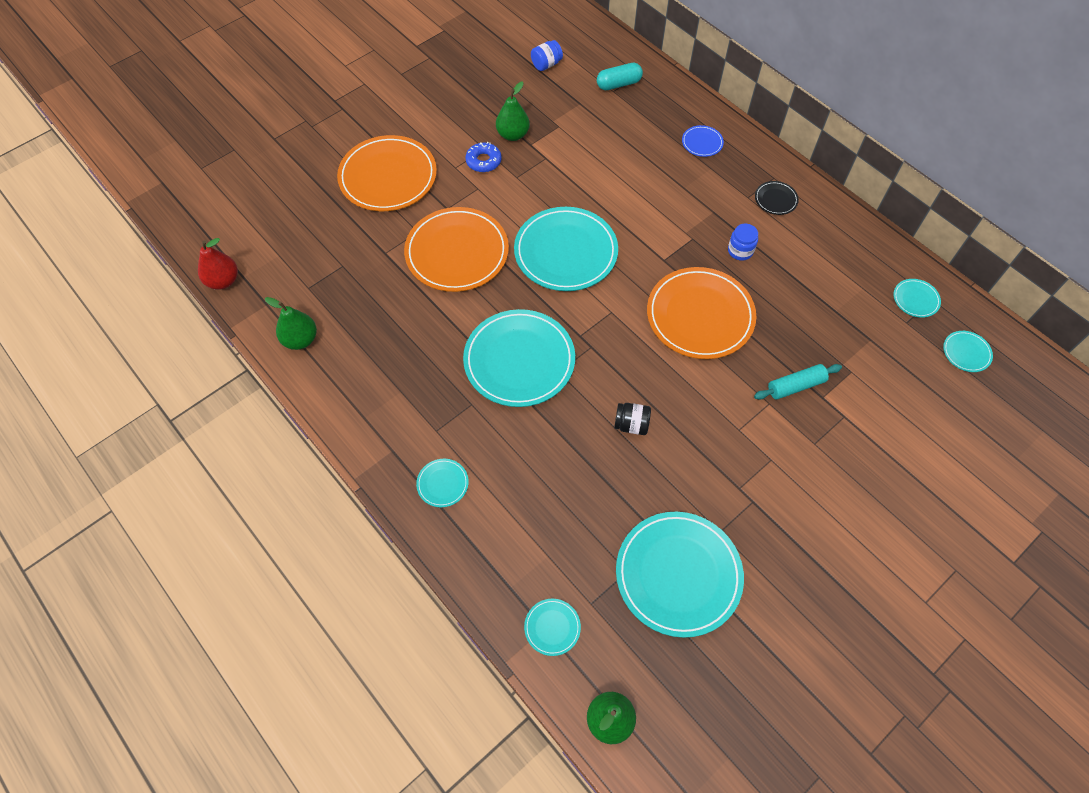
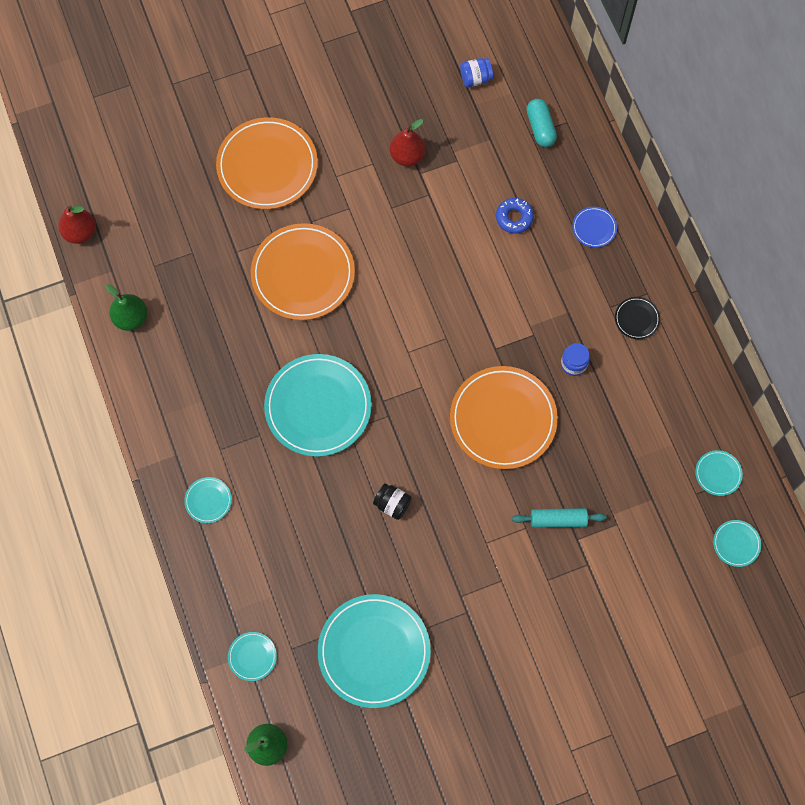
camera: 20 degrees right, 10 degrees up
(483, 161) = (366, 178): blue donut -> blue donut (514, 218)
(513, 135) = (407, 156): green pear -> red pear
(565, 252) = (405, 308): turquoise plate -> none
(618, 84) = (540, 128): turquoise capsule -> turquoise capsule turned 75 degrees clockwise

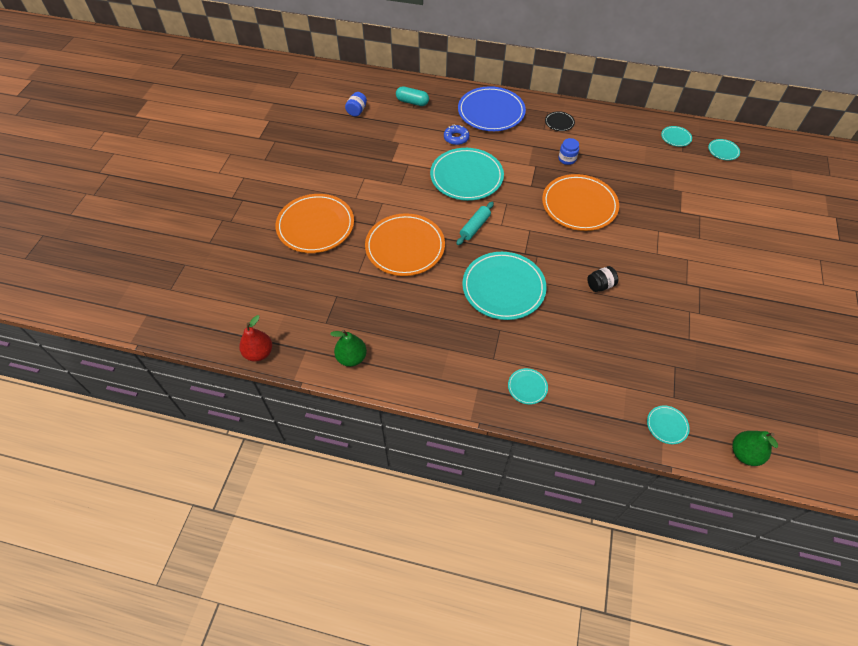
camera: 55 degrees left, 15 degrees down
(374, 651) = (701, 350): turquoise plate -> turquoise plate (466, 177)
(407, 156) = (374, 161): red pear -> none
(558, 520) = (662, 214): turquoise rolling pin -> turquoise rolling pin (475, 227)
(594, 228) = (491, 112): blue plate -> blue plate, size x2.31

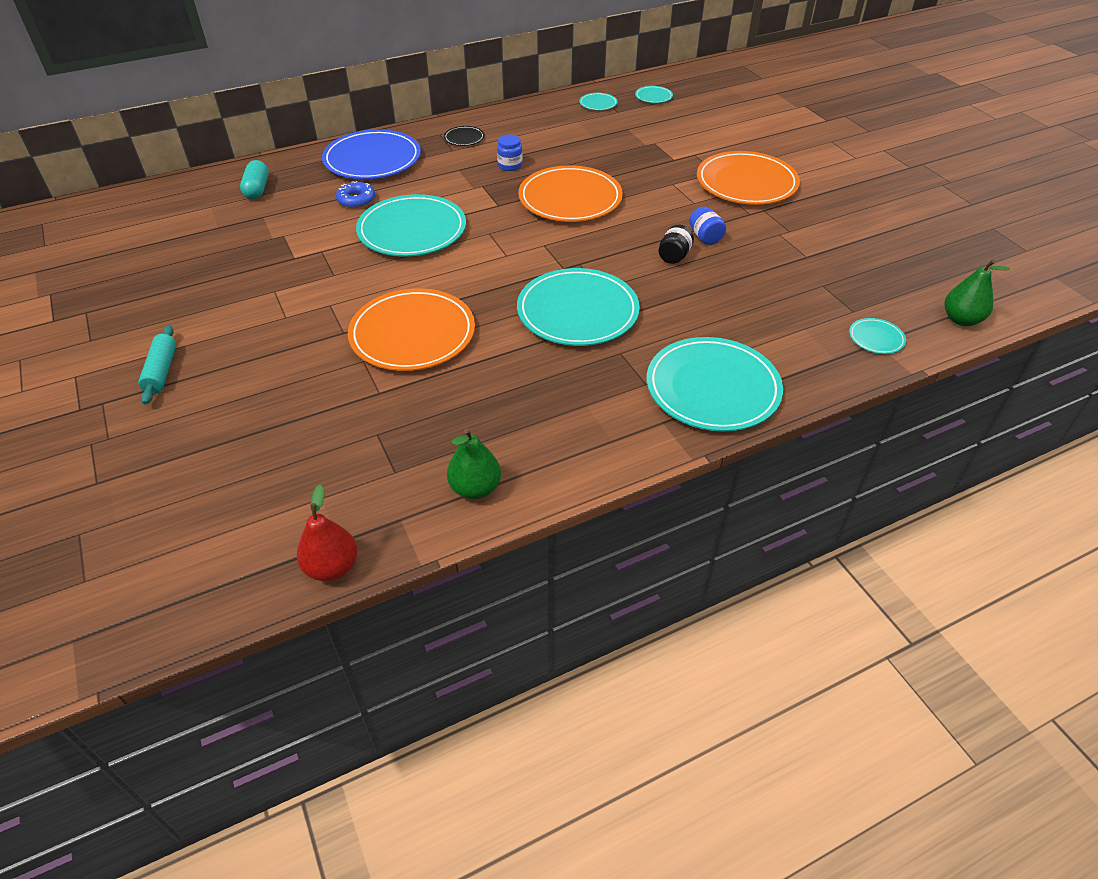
camera: 40 degrees left, 10 degrees down
(315, 226) = (258, 374): orange plate -> orange plate (746, 183)
(357, 111) = (185, 228): blue jar -> blue jar (705, 237)
(412, 102) = (257, 189): turquoise capsule -> turquoise capsule turned 75 degrees counterclockwise
(475, 227) = (478, 272): turquoise rolling pin -> turquoise rolling pin (161, 371)
(527, 387) = (712, 388): turquoise plate -> turquoise plate, size x2.31

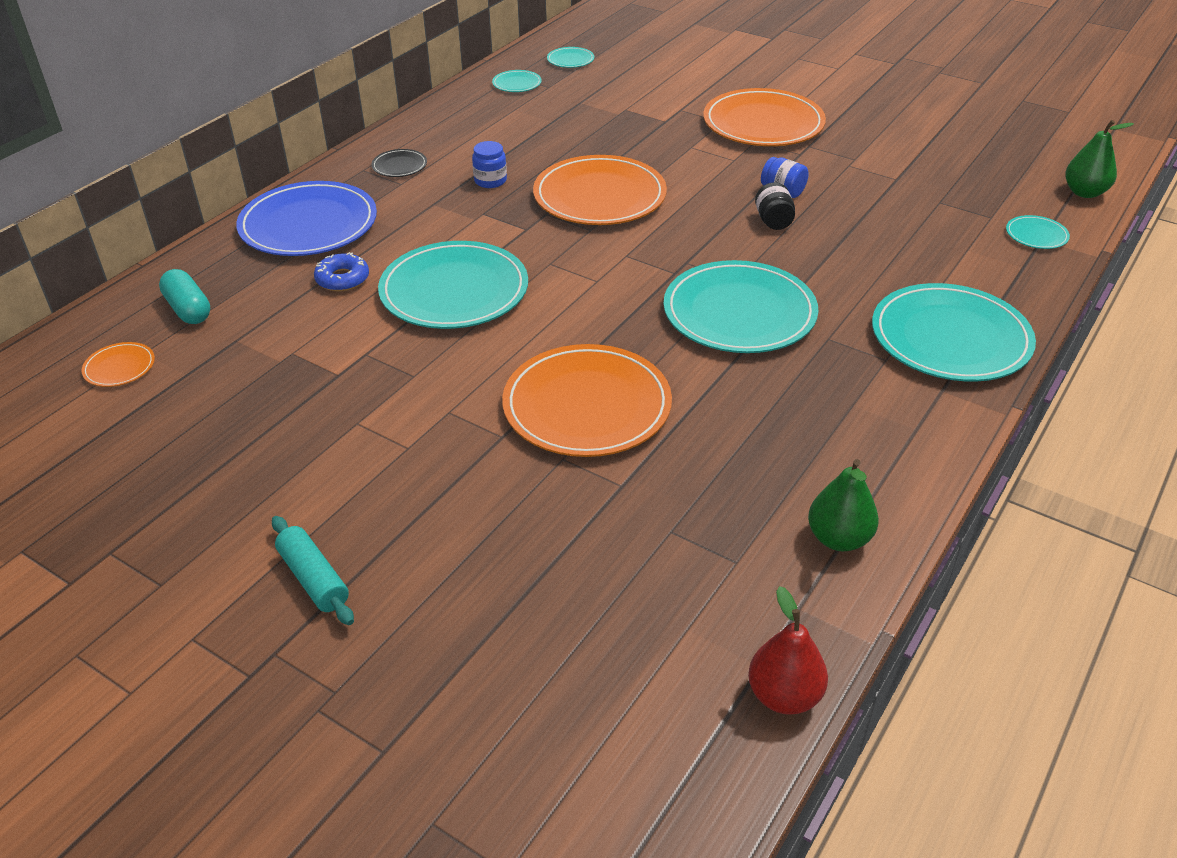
camera: 30 degrees left, 5 degrees down
(191, 210) = (119, 367): none -> orange plate

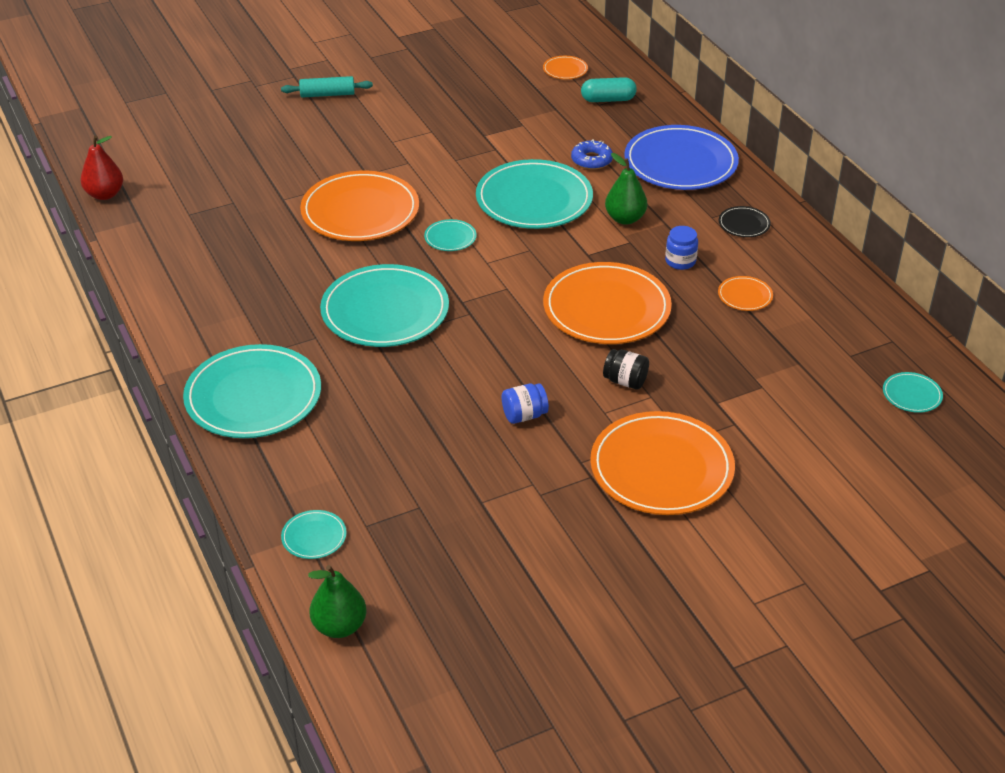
camera: 120 degrees right, 0 degrees up
(513, 141) = (745, 296): none -> orange plate
(517, 84) = (871, 337): turquoise plate -> turquoise plate (450, 237)
(773, 221) = (483, 386): black jar -> black jar (625, 381)
(838, 538) = (161, 254): green pear -> green pear (625, 219)

